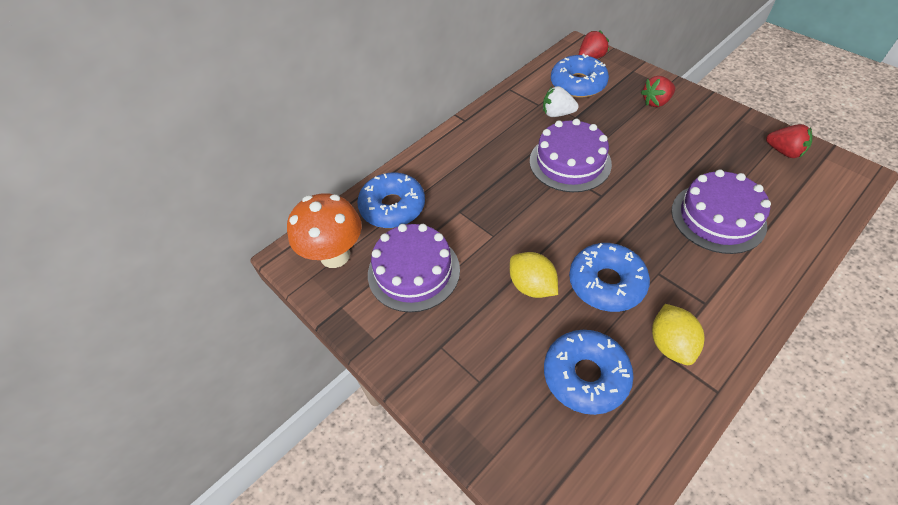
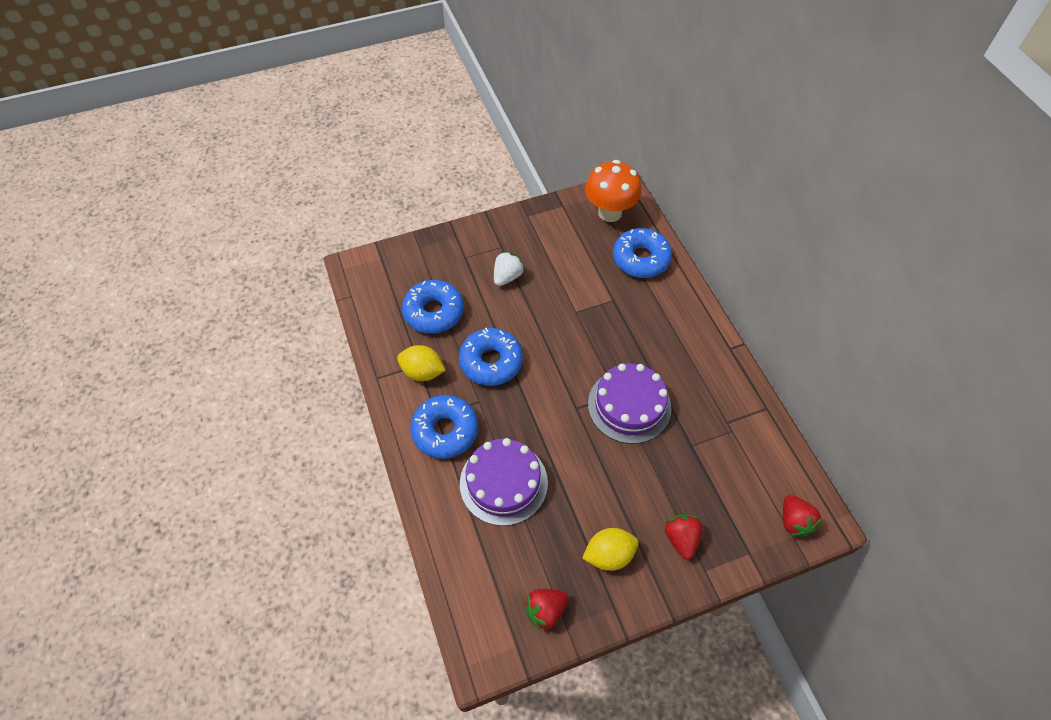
camera: 110 degrees right, 5 degrees up
(413, 271) = (569, 252): purple cake -> none
(531, 286) = (516, 315): yellow lemon -> yellow lemon (609, 555)
(557, 114) = (704, 431): white strawberry -> white strawberry (507, 277)
(578, 84) = (747, 478): blue donut -> blue donut (445, 431)

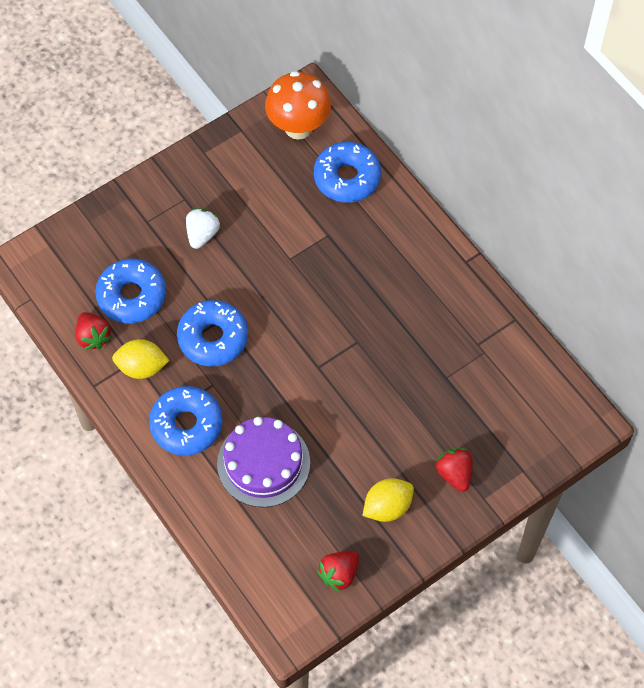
camera: 15 degrees left, 5 degrees up
(629, 405) = (373, 351): purple cake -> none
(794, 521) = (561, 429): red strawberry -> red strawberry (93, 337)

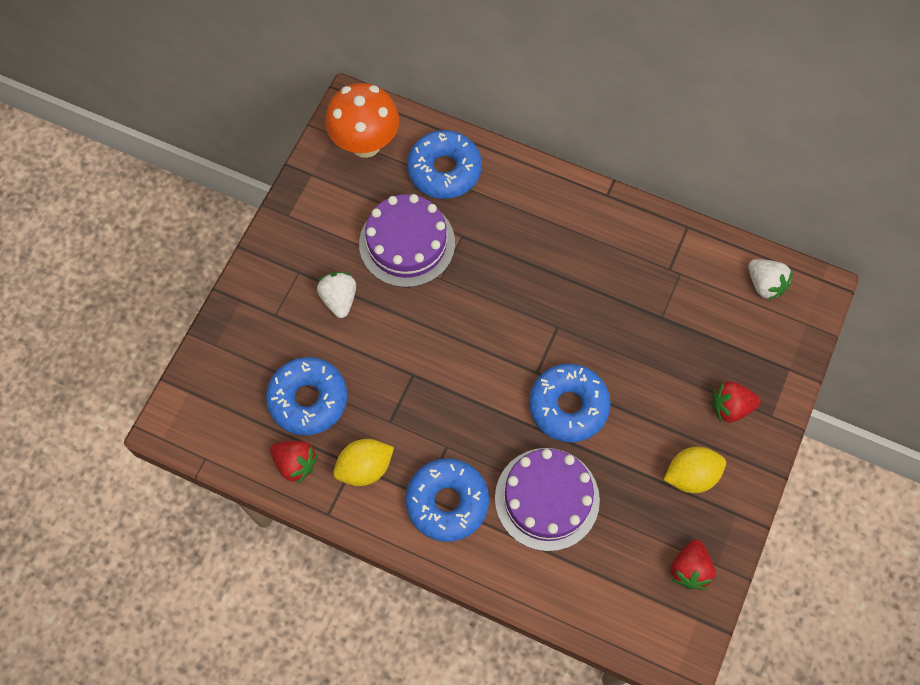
camera: 30 degrees left, 5 degrees up
(213, 338) = (416, 399): blue donut -> blue donut (568, 406)
(281, 219) = (407, 243): none -> purple cake
(387, 507) = (691, 475): yellow lemon -> yellow lemon turned 45 degrees clockwise
(454, 474) = (730, 407): red strawberry -> red strawberry turned 45 degrees counterclockwise
(548, 396) = (765, 284): none -> white strawberry

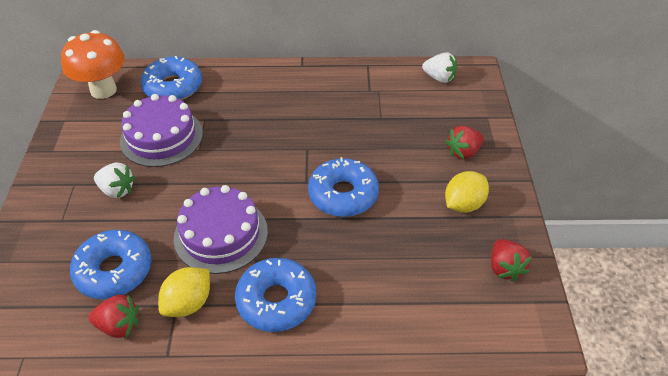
camera: 25 degrees left, 20 degrees down
(339, 299) = (117, 190): white strawberry -> white strawberry turned 150 degrees clockwise
(547, 499) = (361, 264): purple cake -> purple cake (221, 234)

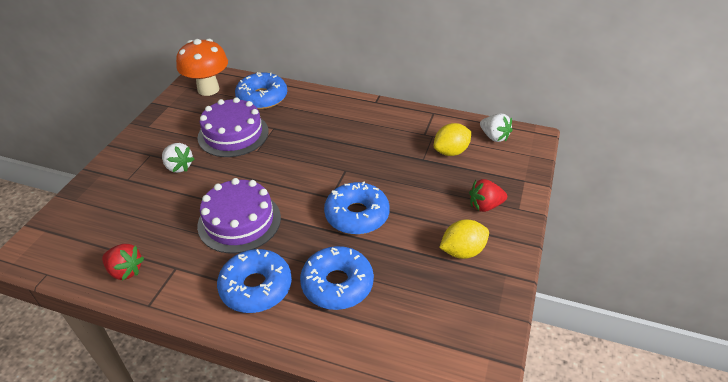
camera: 20 degrees right, 5 degrees down
(114, 270) = (144, 227): blue donut -> blue donut (337, 284)
(188, 303) = (186, 269): yellow lemon -> yellow lemon (451, 151)
(505, 268) = (474, 318): red strawberry -> none

